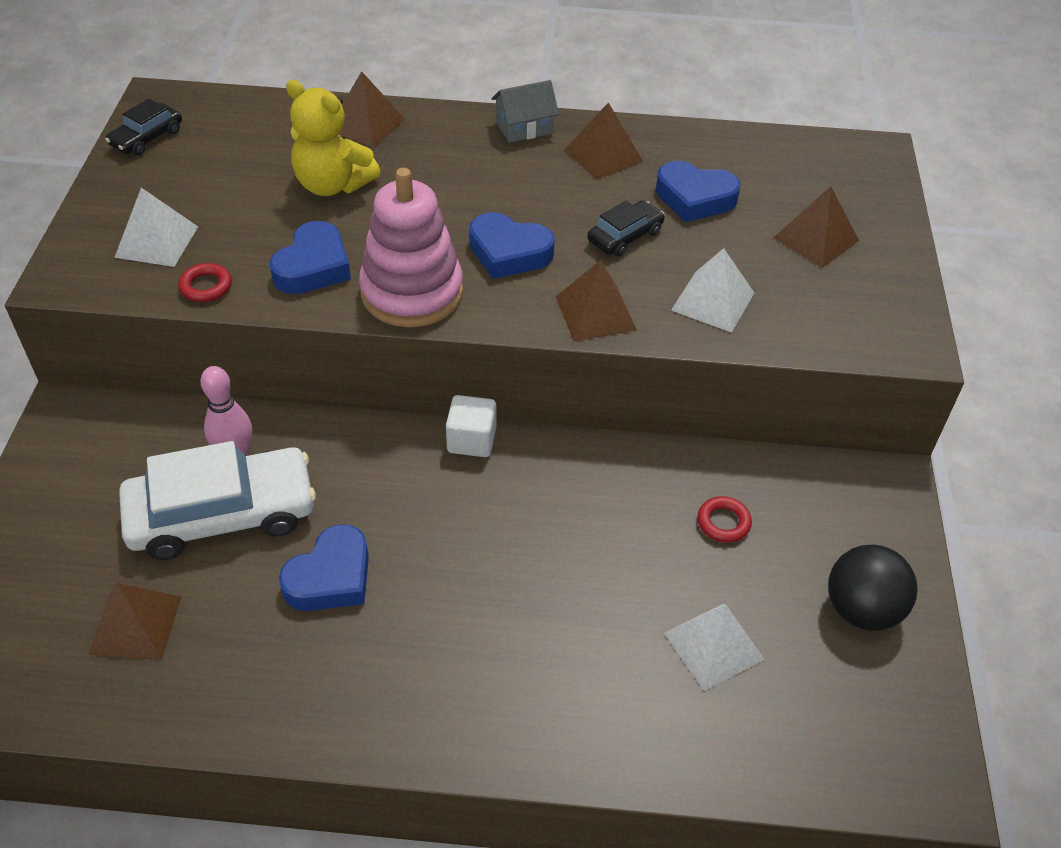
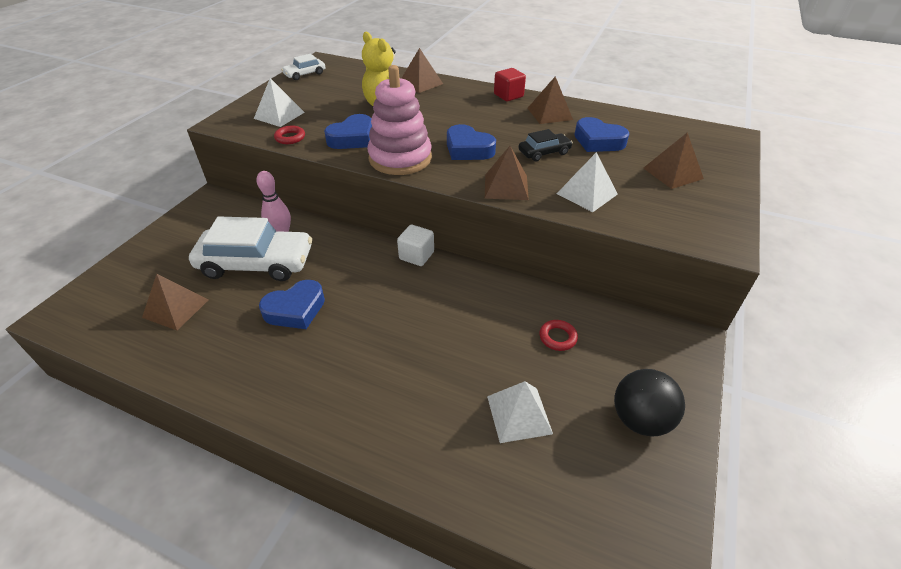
camera: 20 degrees right, 5 degrees down
(147, 138) = (305, 74): black car -> white car
(524, 128) = (508, 96): grey house -> red cube

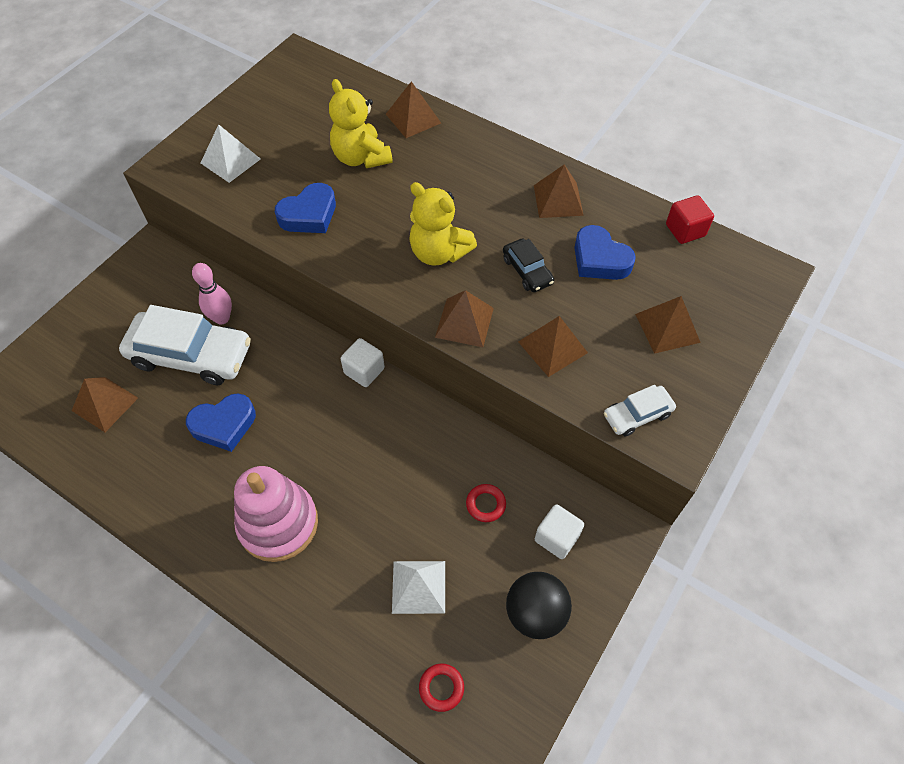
camera: 10 degrees right, 15 degrees up
(290, 138) = (238, 204): red ring -> red ring (441, 688)
(305, 74) = (272, 82): white car -> white car (637, 415)
(400, 158) = (356, 258): pink stacking toy -> pink stacking toy (278, 523)
(468, 149) = (439, 252): blue heart -> yellow teddy bear
(508, 96) = (517, 158): red cube -> red cube (685, 230)
(544, 152) = (527, 271): black car -> black car turned 75 degrees clockwise
(587, 194) = (552, 347): white pyramid -> brown pyramid
(632, 354) = (557, 537): none -> white cube

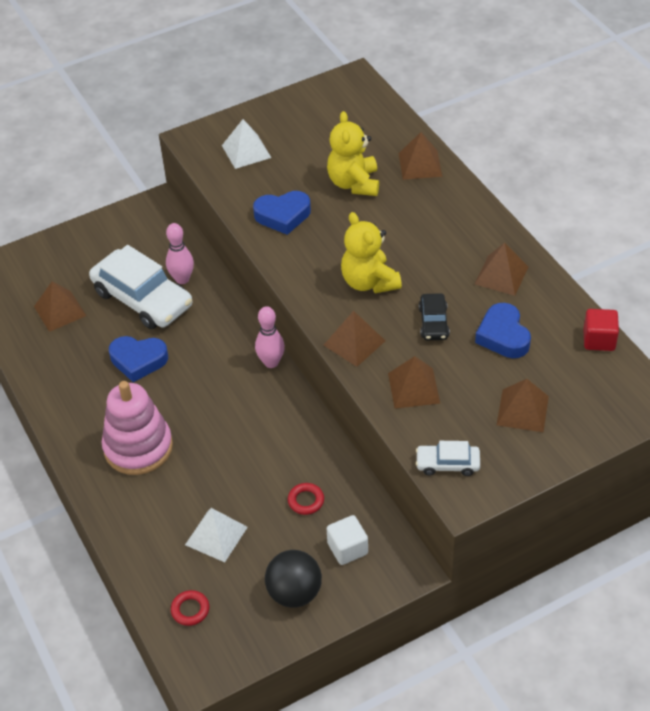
camera: 30 degrees right, 10 degrees down
(364, 371) = (271, 362): white cube -> pink bowling pin

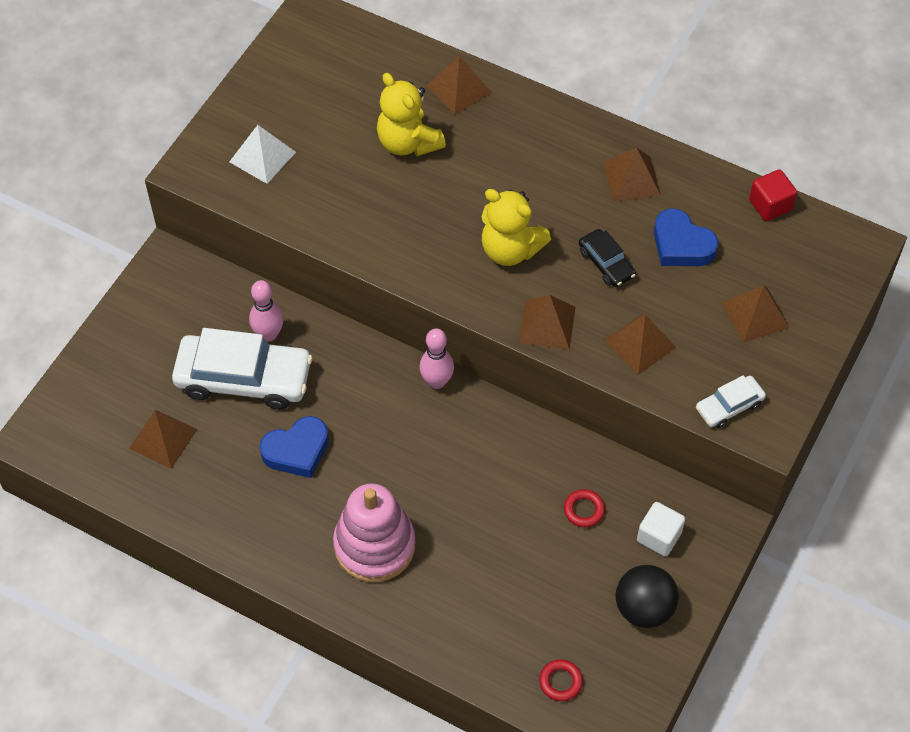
camera: 35 degrees left, 10 degrees up
(216, 535) = (526, 593): white pyramid -> none
(283, 215) = (363, 216): blue heart -> none

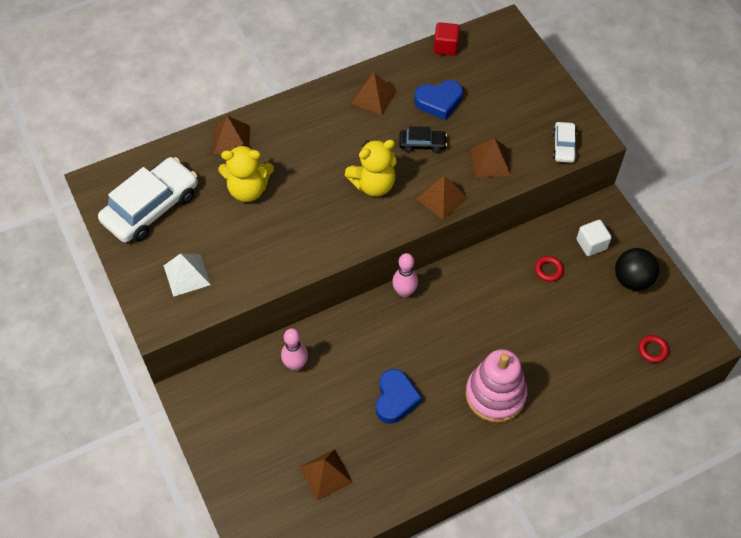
camera: 55 degrees left, 0 degrees up
(244, 379) = (317, 399): white car -> white car (151, 207)
(755, 315) = (513, 98): brown pyramid -> none

